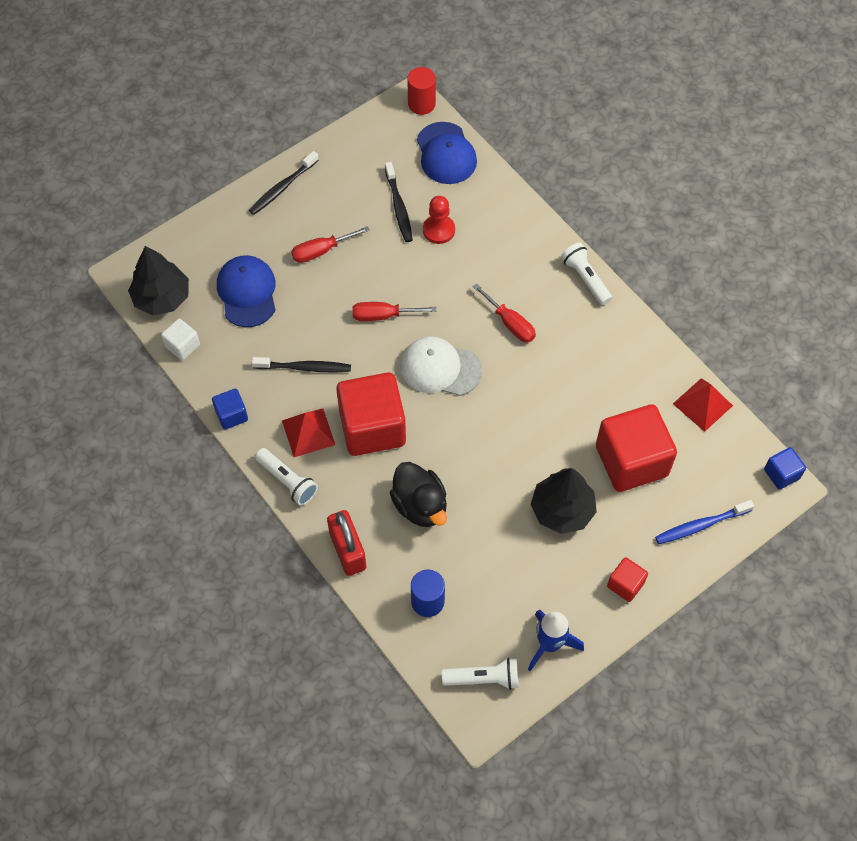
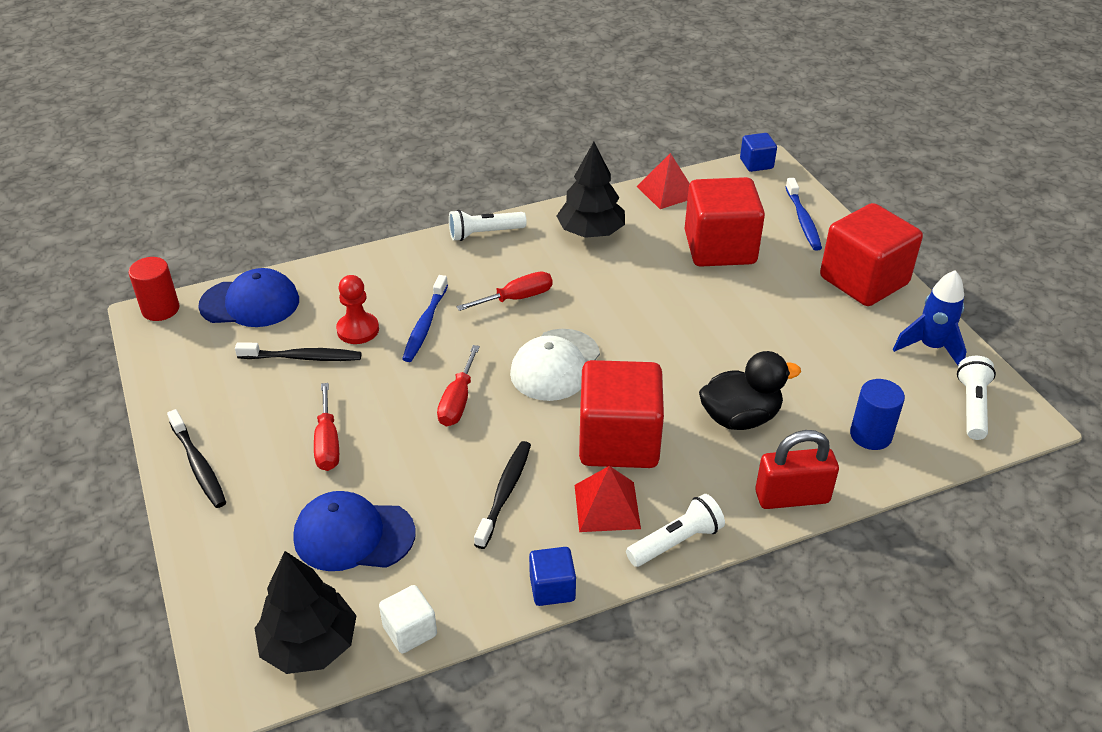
camera: 75 degrees left, 20 degrees down
(458, 271) = (425, 325): none -> blue toothbrush
(562, 510) = (768, 306): black tree -> black tree (591, 232)
(625, 584) = (863, 281): red cube -> red cube, size x2.14

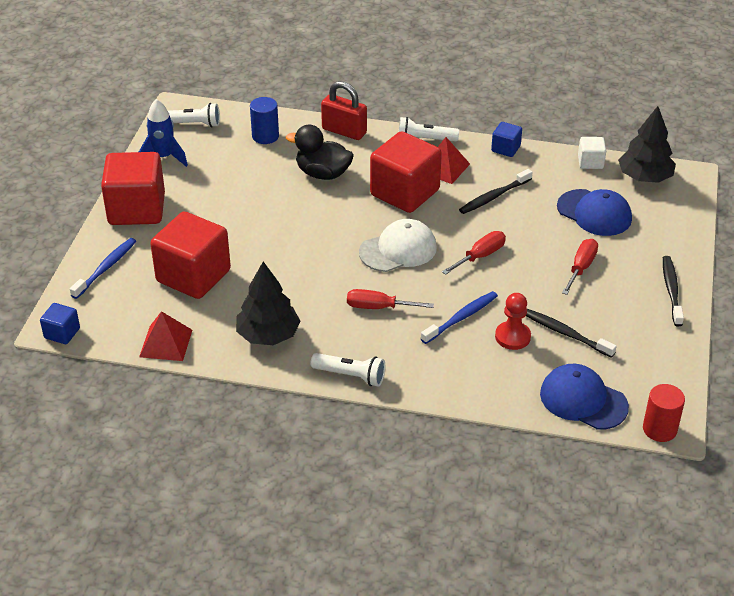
camera: 145 degrees left, 0 degrees up
(972, 407) = (192, 124): white flashlight -> white flashlight turned 135 degrees counterclockwise

